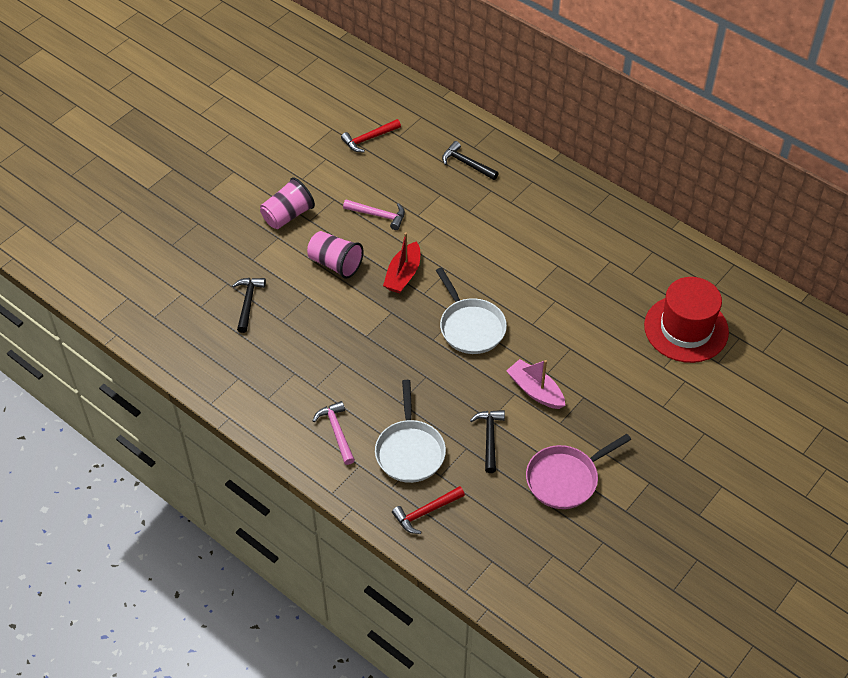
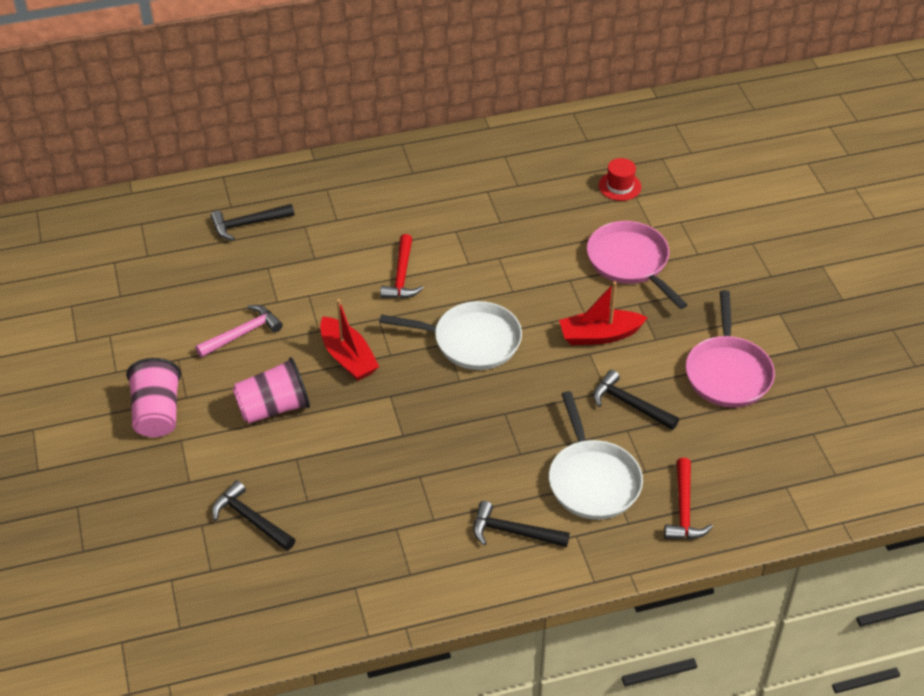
camera: 55 degrees left, 5 degrees down
(337, 432) = (513, 532): pink hammer -> black hammer
(369, 139) = (122, 282): red hammer -> red hammer (401, 276)
(410, 451) = (592, 480): white pan -> white pan turned 45 degrees clockwise
(535, 390) = (599, 335): pink boat -> red boat
(618, 373) = (630, 262): none -> pink pan
(686, 329) = (619, 186): red hat -> red hat, size x0.43

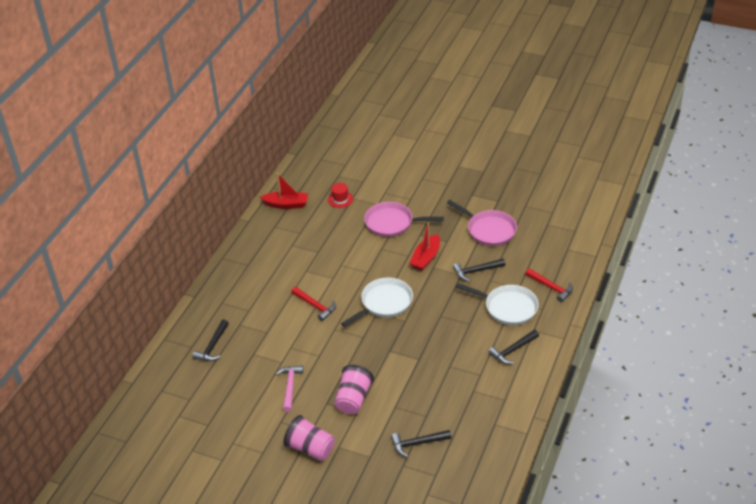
camera: 50 degrees left, 5 degrees down
(348, 357) = (348, 354): red boat -> red boat (286, 204)

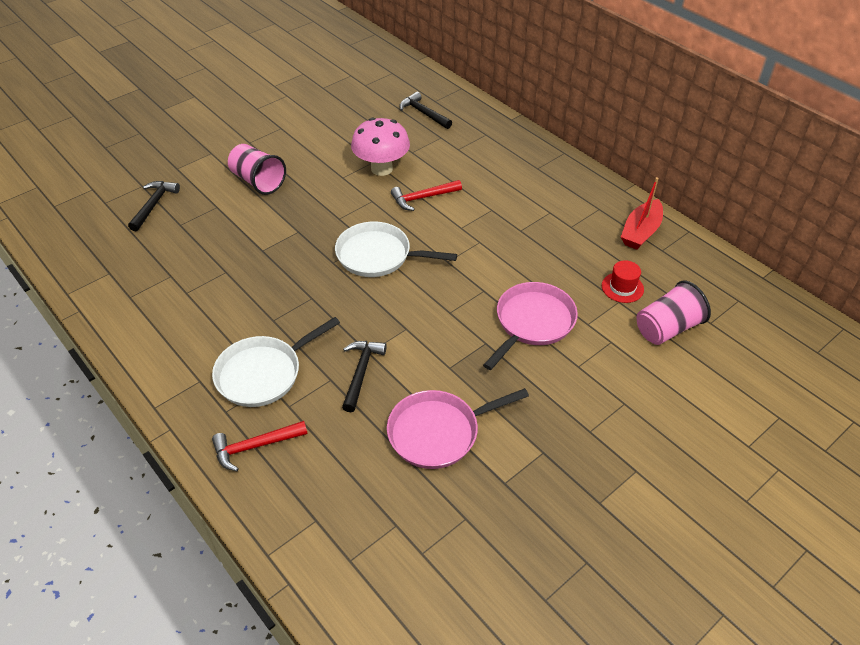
camera: 115 degrees right, 5 degrees up
(290, 387) = (319, 145): pink hammer -> none
(296, 339) = (381, 169): none -> pink mushroom
(310, 448) = (229, 136): pink cup -> pink cup (667, 328)
(384, 303) = (378, 255): white pan -> white pan turned 120 degrees clockwise
(426, 258) = (431, 329): red boat -> none
(513, 350) = (189, 341): black hammer -> none

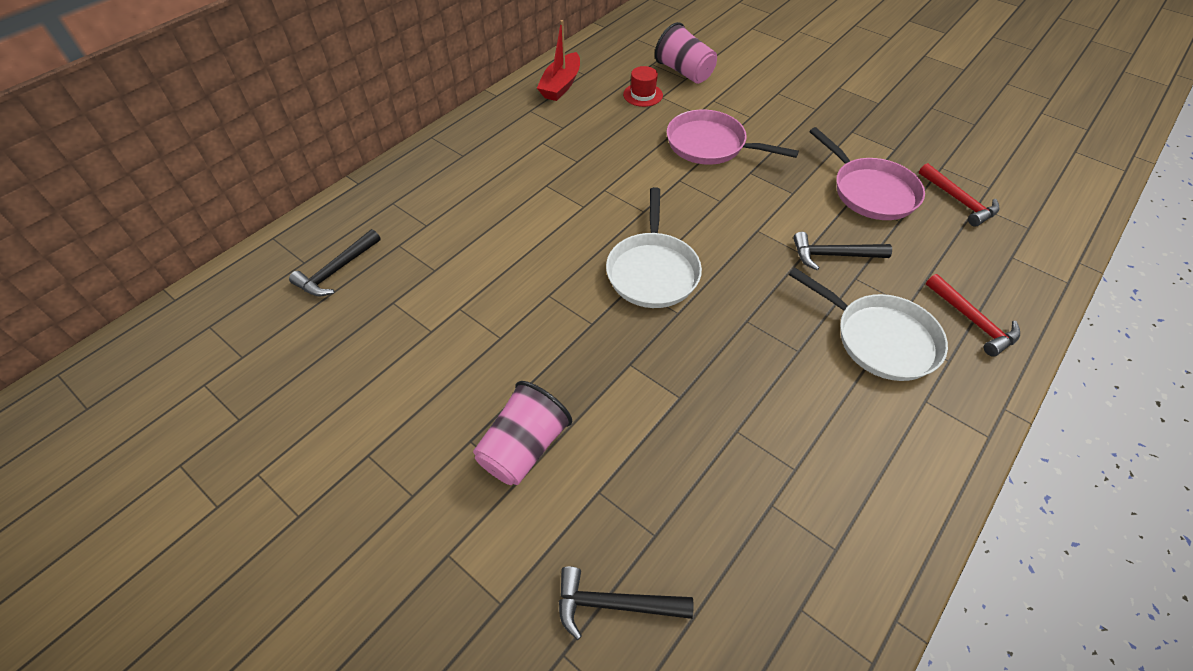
camera: 100 degrees left, 5 degrees up
(381, 169) = (476, 296): pink mushroom -> none
(423, 198) = (534, 246): red hammer -> red hammer (958, 201)
(640, 232) = (561, 85): red boat -> red boat turned 90 degrees clockwise

